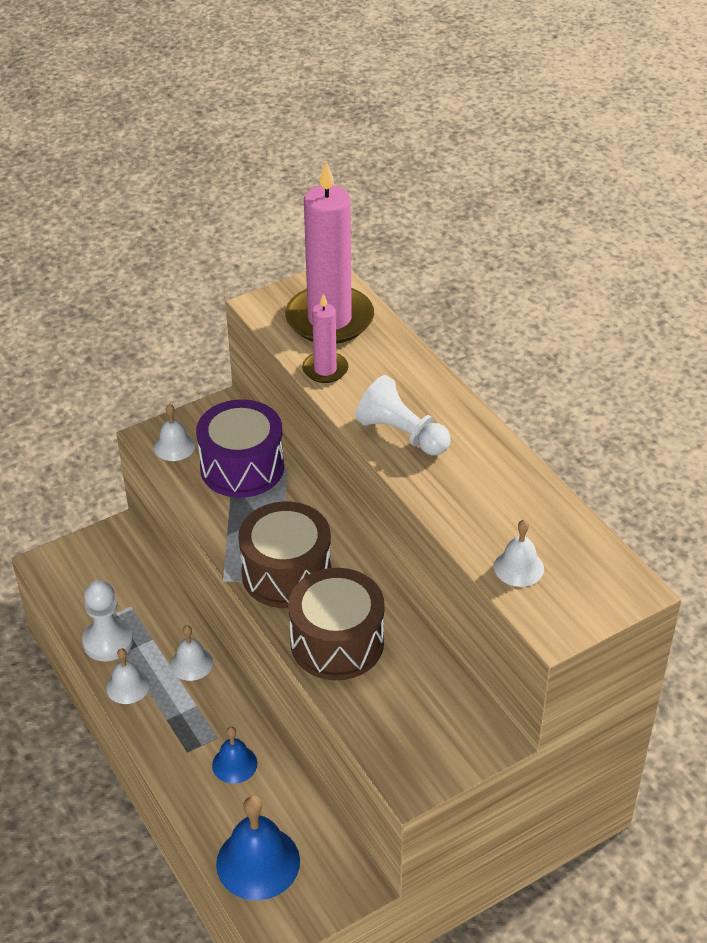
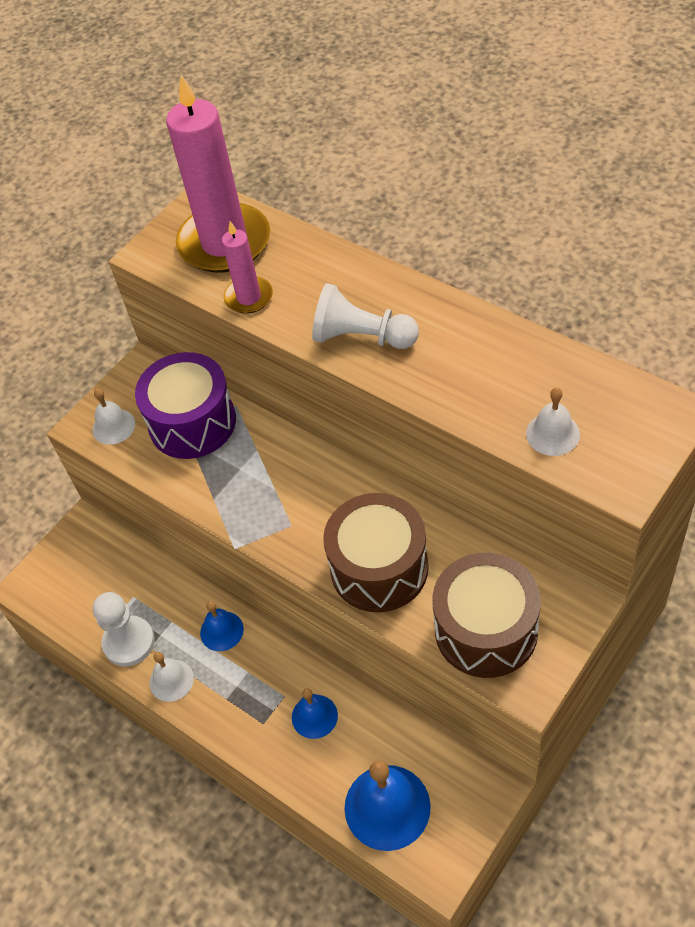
camera: 15 degrees left, 10 degrees up
(191, 663) = (221, 631): white bell -> blue bell
(286, 573) = (293, 516): brown drum -> brown drum (486, 630)

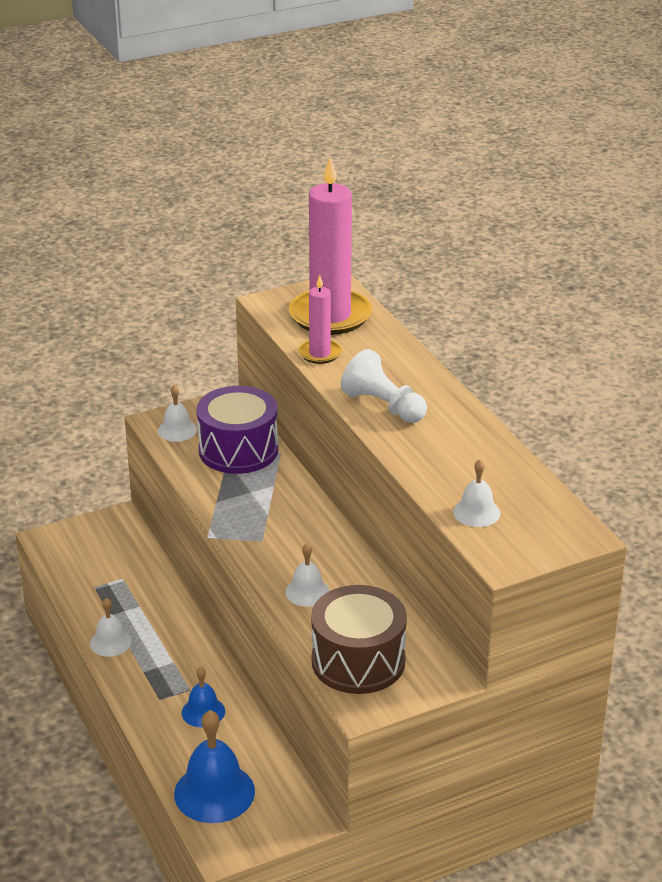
camera: 20 degrees right, 20 degrees down
(129, 642) = (97, 605): white pawn -> none
(221, 631) = (173, 628): blue bell -> none
(379, 568) = (307, 592): brown drum -> white bell

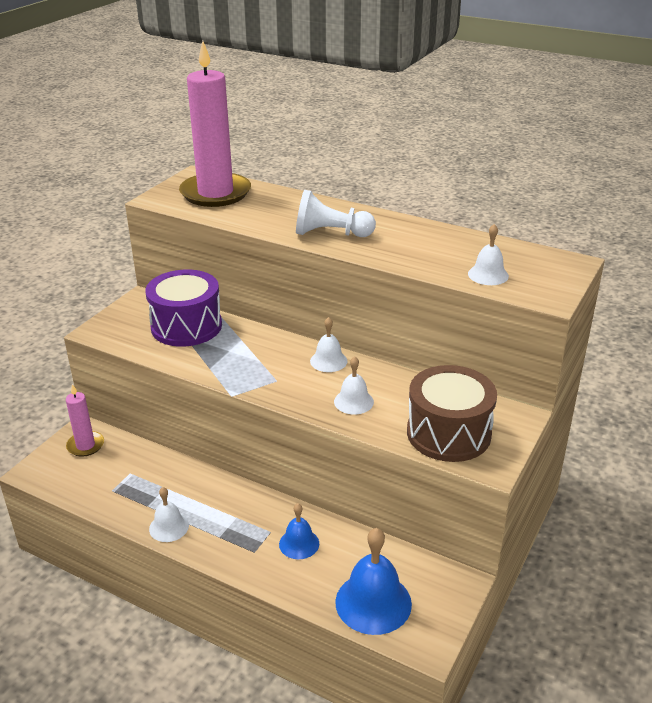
camera: 35 degrees left, 0 degrees up
(177, 430) = (121, 330): white bell -> white bell (328, 361)
(320, 353) = (239, 217): pink candle -> pink candle (85, 445)

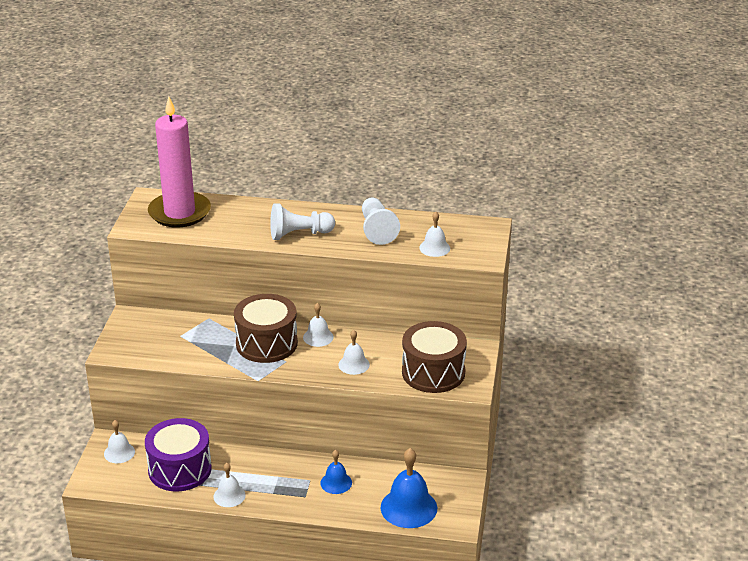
camera: 20 degrees left, 0 degrees up
(85, 445) = (119, 452): pink candle -> white bell
(186, 326) = (185, 332): purple drum -> purple drum (180, 469)
(266, 356) = (266, 343): none -> brown drum
(425, 244) = (377, 230): none -> white pawn

